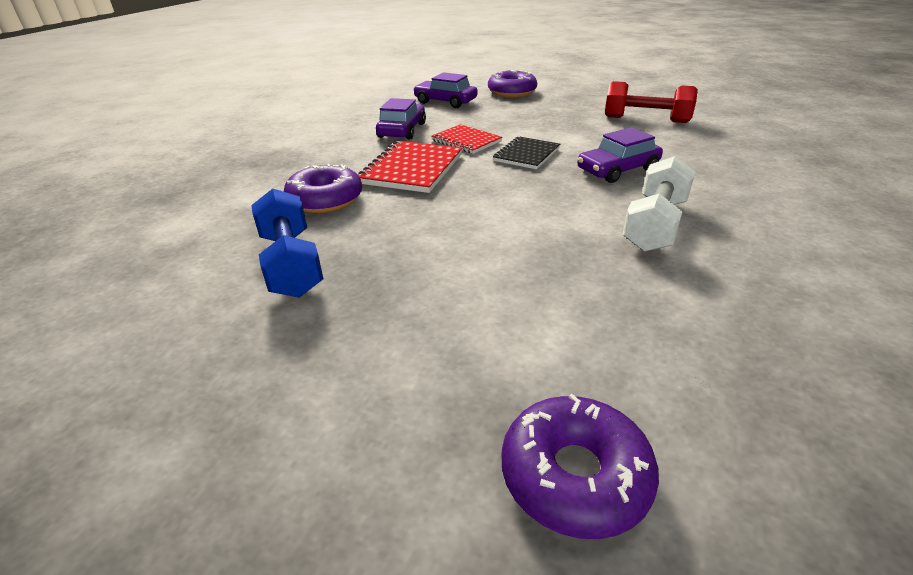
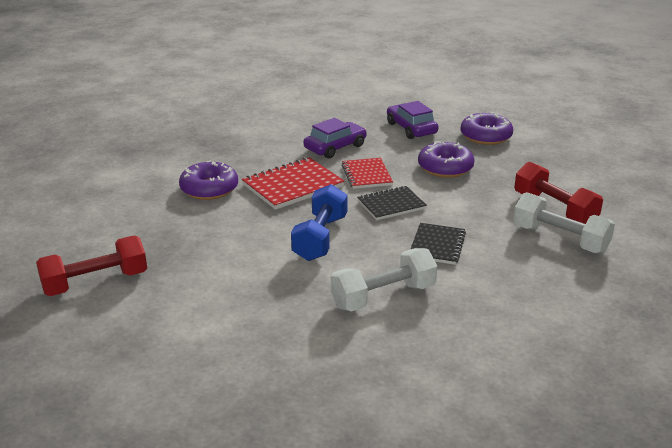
camera: 35 degrees right, 5 degrees down
(291, 264) = (140, 225): blue dumbbell -> blue dumbbell (320, 238)
(322, 356) = (95, 282): none -> red dumbbell
(574, 475) = (125, 384): purple donut -> purple donut (445, 167)
(617, 170) = (437, 245): purple car -> black notebook
(687, 136) = (559, 239): none -> white dumbbell

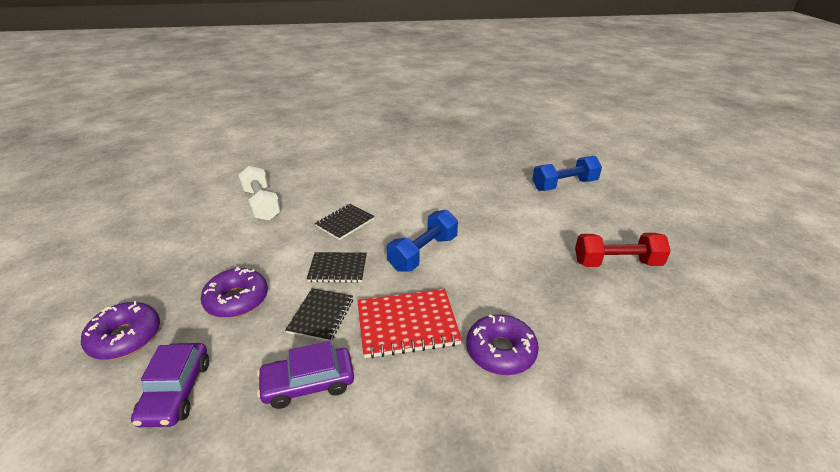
camera: 155 degrees left, 5 degrees up
(162, 397) = (564, 185): none -> blue dumbbell
(366, 175) = (321, 315): red notebook -> black notebook
(383, 296) = (414, 201): white dumbbell -> none
(554, 209) = (225, 226): red dumbbell -> none

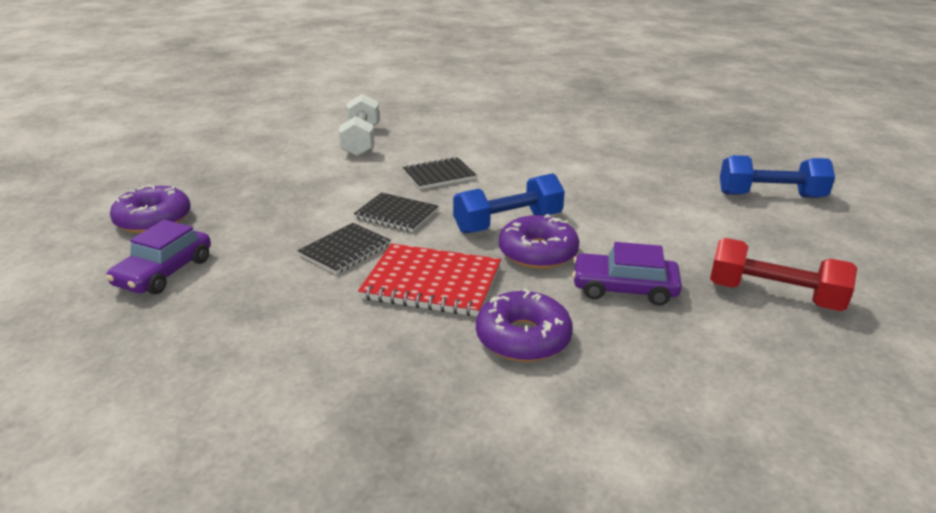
camera: 25 degrees right, 5 degrees down
(237, 300) = (273, 216): purple donut -> purple donut (538, 252)
(308, 383) = (286, 302): purple car -> purple car (624, 288)

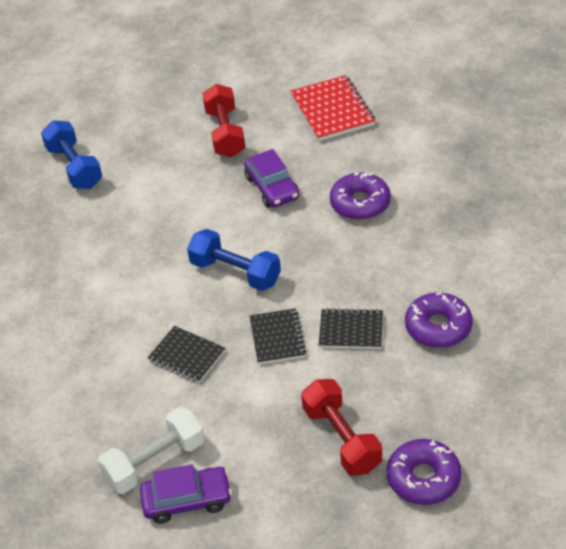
camera: 120 degrees left, 15 degrees up
(164, 272) = (468, 402): purple car -> purple car (187, 500)
(251, 203) = (342, 439): none -> red dumbbell
(432, 283) = (345, 266): red notebook -> red notebook (332, 110)
(538, 252) = (263, 239): purple donut -> purple donut (438, 327)

